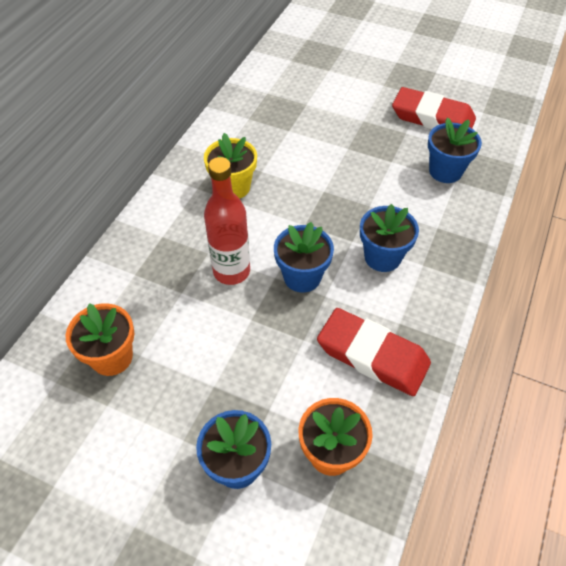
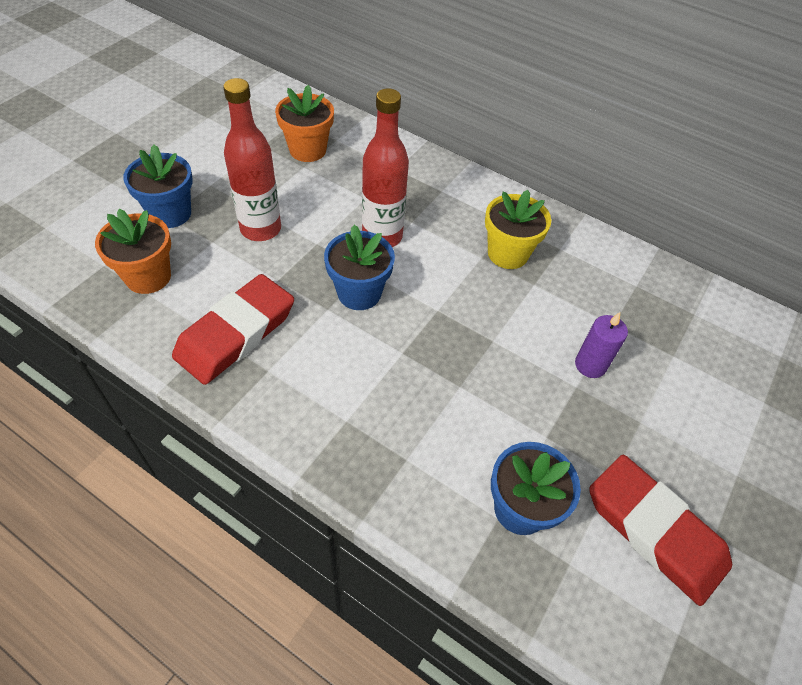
camera: 95 degrees right, 0 degrees up
(242, 370) = (261, 229): none -> red bottle
(328, 141) = (590, 365): none -> purple candle
(382, 257) = (369, 378): blue flower pot -> none
(432, 118) = (654, 531): red eraser -> red eraser turned 75 degrees counterclockwise

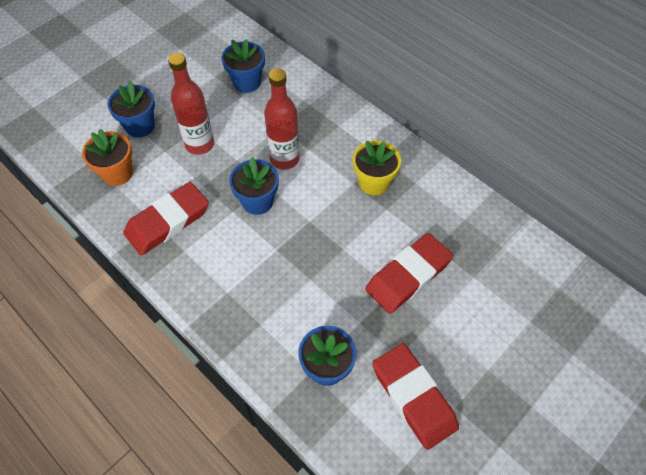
camera: 15 degrees right, 5 degrees up
(307, 150) = (247, 82): orange flower pot -> blue flower pot
(590, 365) = (408, 276): purple candle -> red eraser

